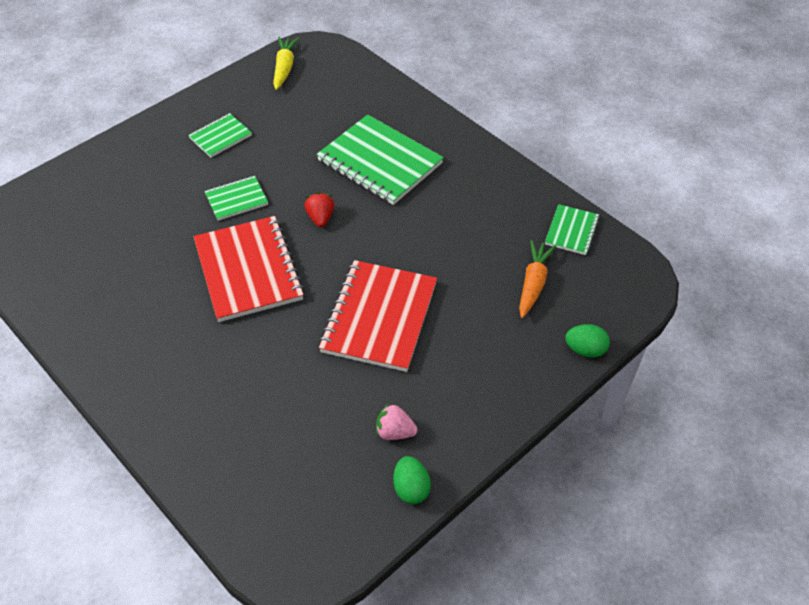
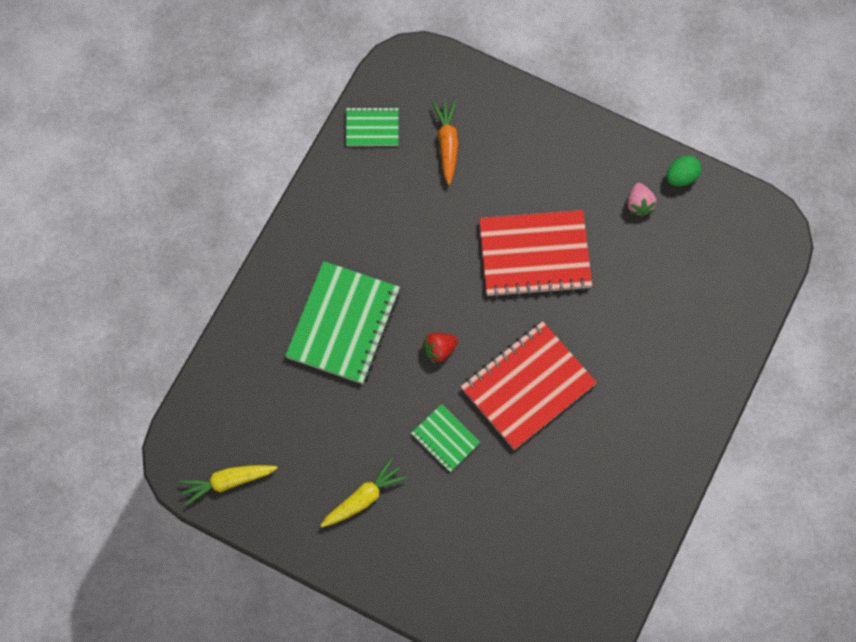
camera: 110 degrees left, 20 degrees up
(220, 137) = (363, 498): green notebook -> yellow carrot
(533, 283) = (447, 144): orange carrot -> orange carrot turned 90 degrees clockwise
(585, 350) = (503, 88): green egg -> none

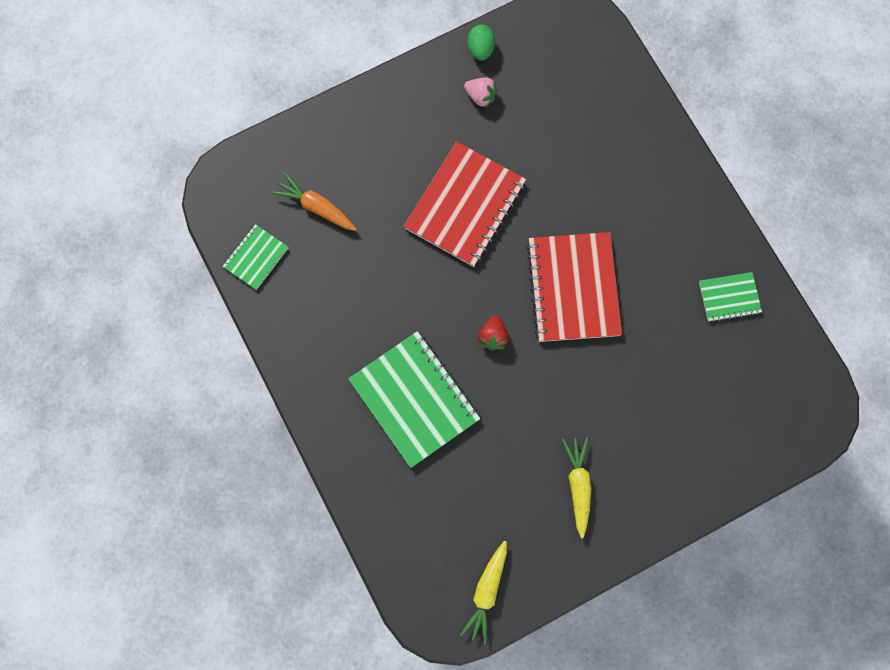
camera: 55 degrees left, 5 degrees up
(445, 439) = (572, 384): green notebook -> green notebook (729, 297)

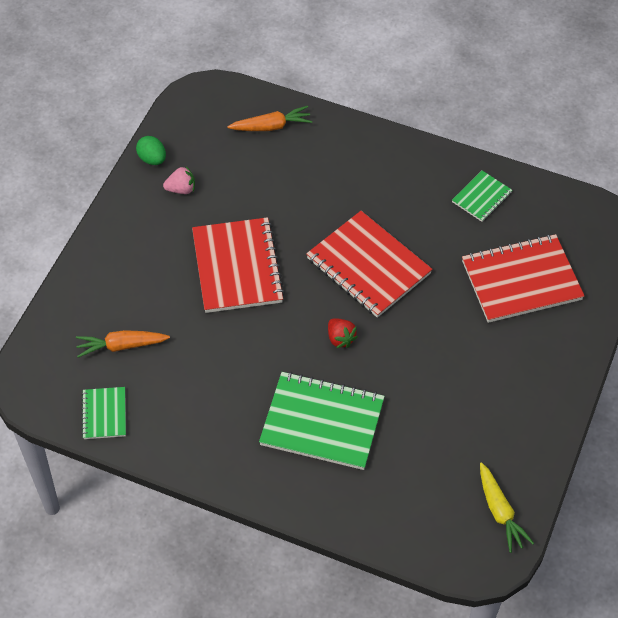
camera: 40 degrees left, 20 degrees down
(578, 485) = (495, 391): yellow carrot -> none
(606, 90) = (271, 126): none -> orange carrot
(692, 403) = (521, 280): none -> red notebook

